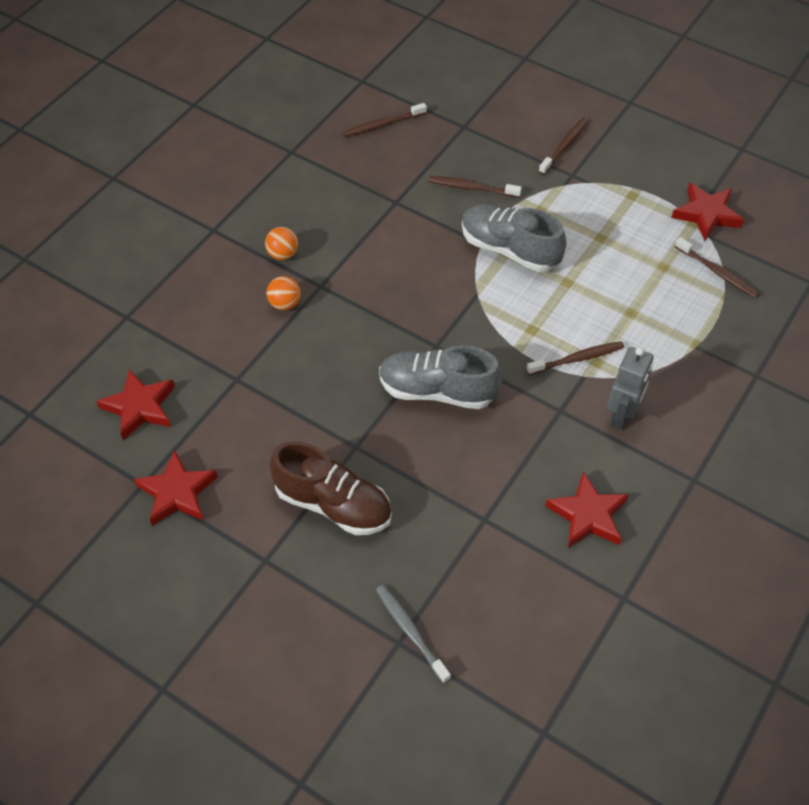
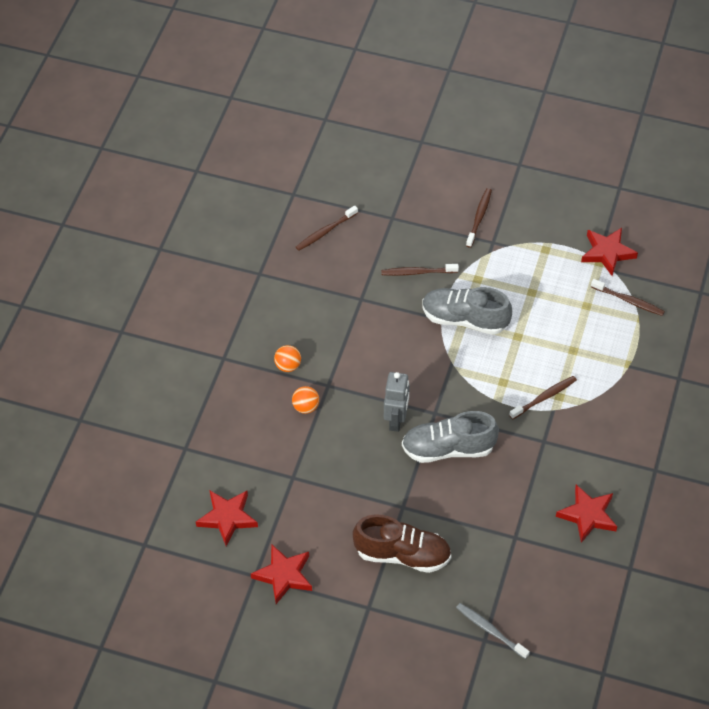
camera: 15 degrees left, 0 degrees up
(622, 415) = (590, 433): grey robot -> grey robot (396, 420)

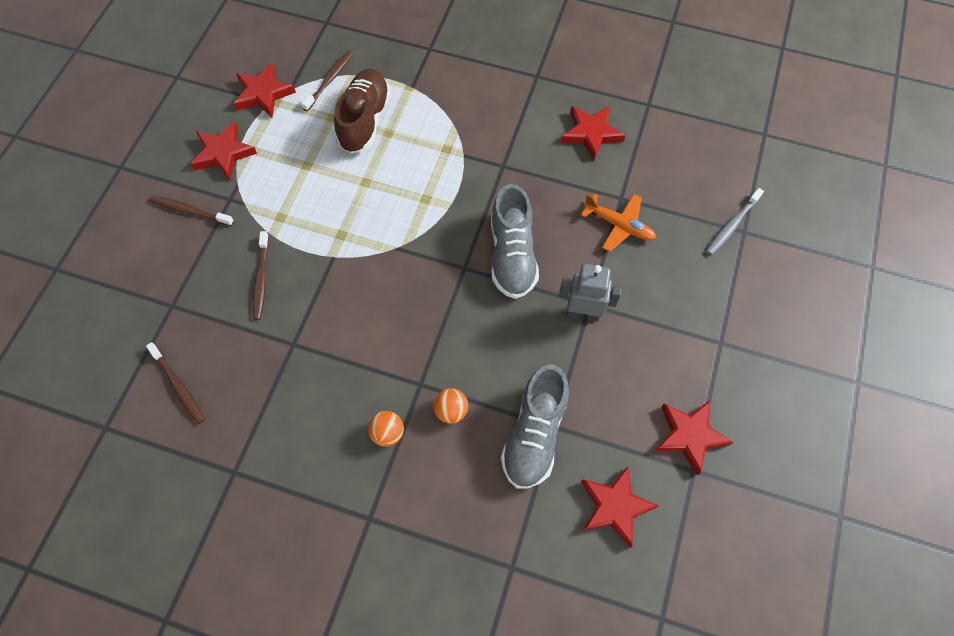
camera: 90 degrees left, 10 degrees up
(396, 420) = (473, 308): grey robot -> grey robot (583, 313)
(402, 554) = (650, 306): brown shoe -> brown shoe (364, 120)
(465, 319) = (336, 232): grey shoe -> grey shoe (534, 435)
(484, 534) = (619, 225): none -> orange plane
(539, 232) = (223, 153): none -> red star
(544, 397) = (447, 162): brown toothbrush -> none

